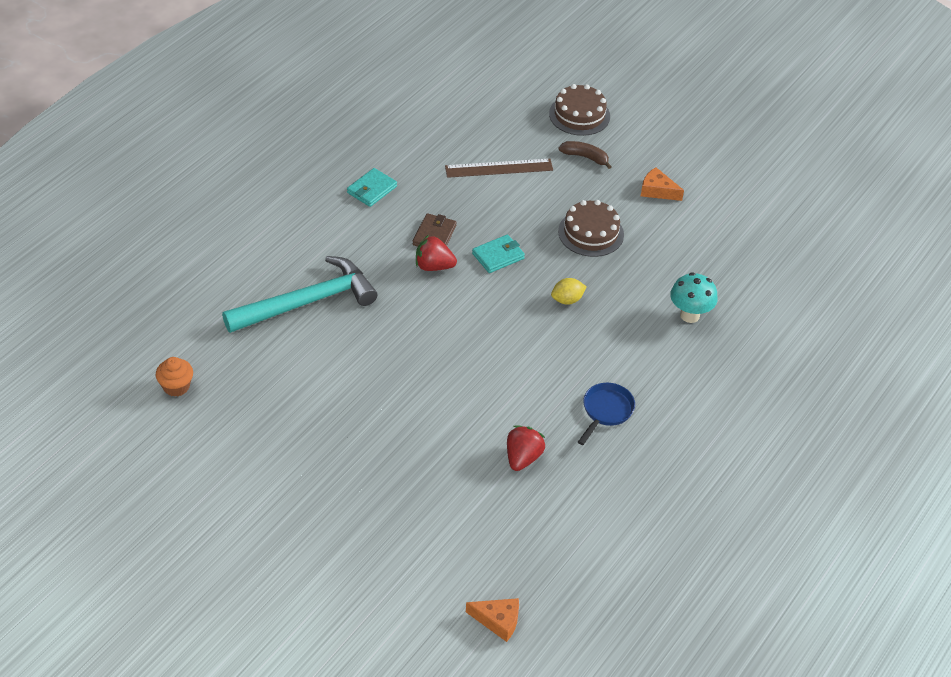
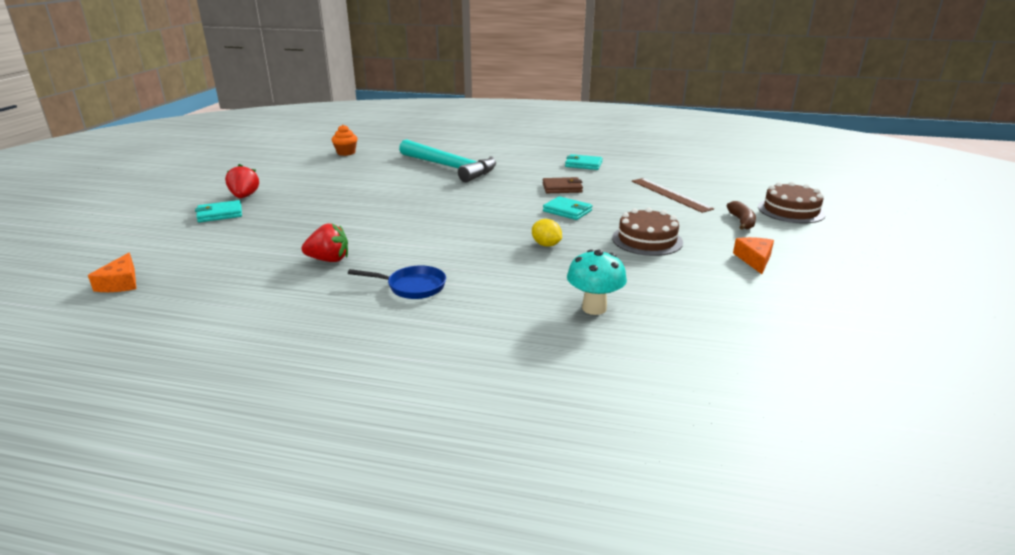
camera: 70 degrees right, 20 degrees down
(346, 536) = (220, 214): none -> turquoise wallet
(433, 266) = (528, 193): red strawberry -> red strawberry (244, 196)

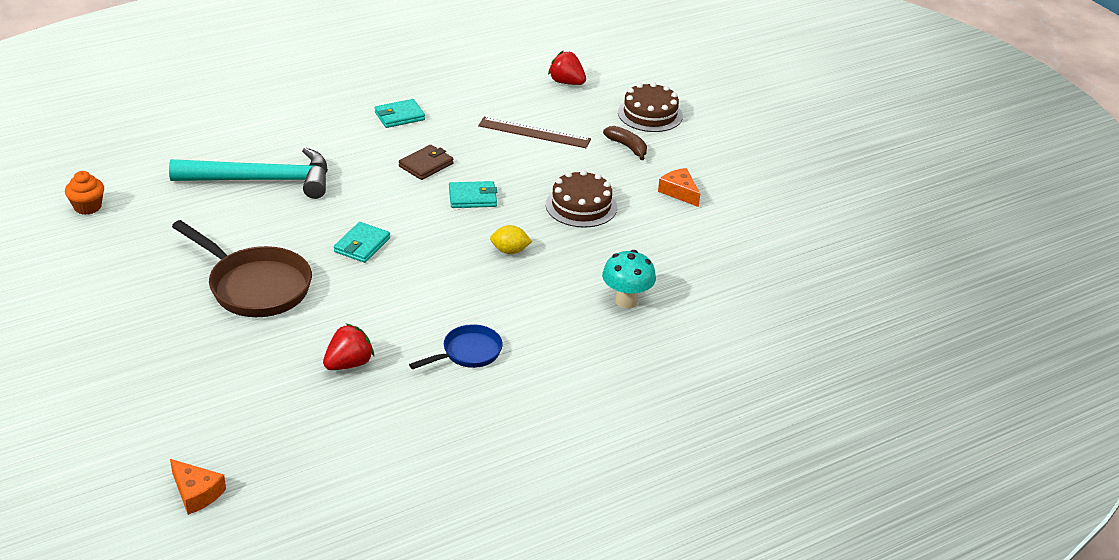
camera: 45 degrees left, 10 degrees up
(220, 214) = (121, 370): turquoise wallet -> turquoise wallet (362, 245)
(244, 196) = (98, 333): red strawberry -> red strawberry (566, 82)
(355, 206) = (255, 286): none -> brown pan

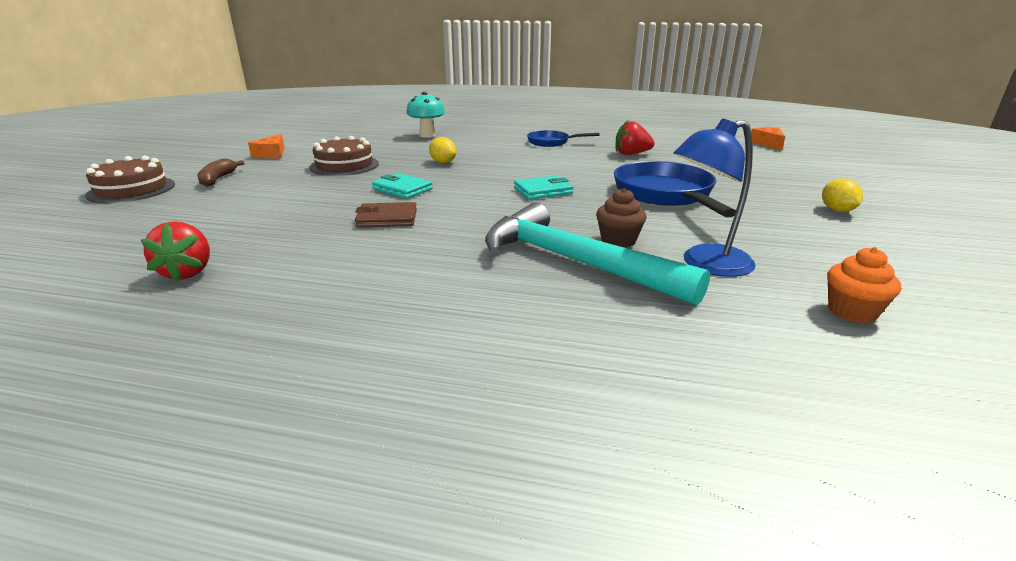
camera: 135 degrees left, 10 degrees down
(96, 325) = (837, 210): none -> yellow lemon
(181, 211) = (706, 264): none -> blue lamp
(250, 210) = (618, 241): none -> brown cupcake
(255, 286) = (665, 195): brown pan -> blue pan
(399, 116) = (306, 270): turquoise wallet -> none
(534, 132) = (242, 209): brown ruler -> none
(566, 82) = (81, 235): red strawberry -> red strawberry (187, 272)

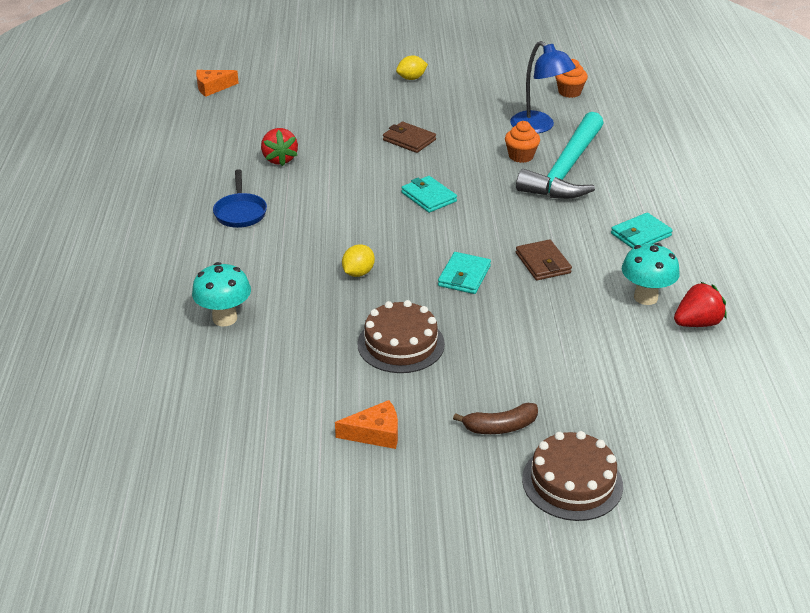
camera: 105 degrees left, 10 degrees up
(269, 255) = (645, 297): none -> turquoise mushroom
(384, 278) = (640, 235): none -> turquoise wallet
(618, 241) = (521, 156): brown cupcake -> orange cupcake
(665, 195) = (409, 140): blue pan -> brown wallet

